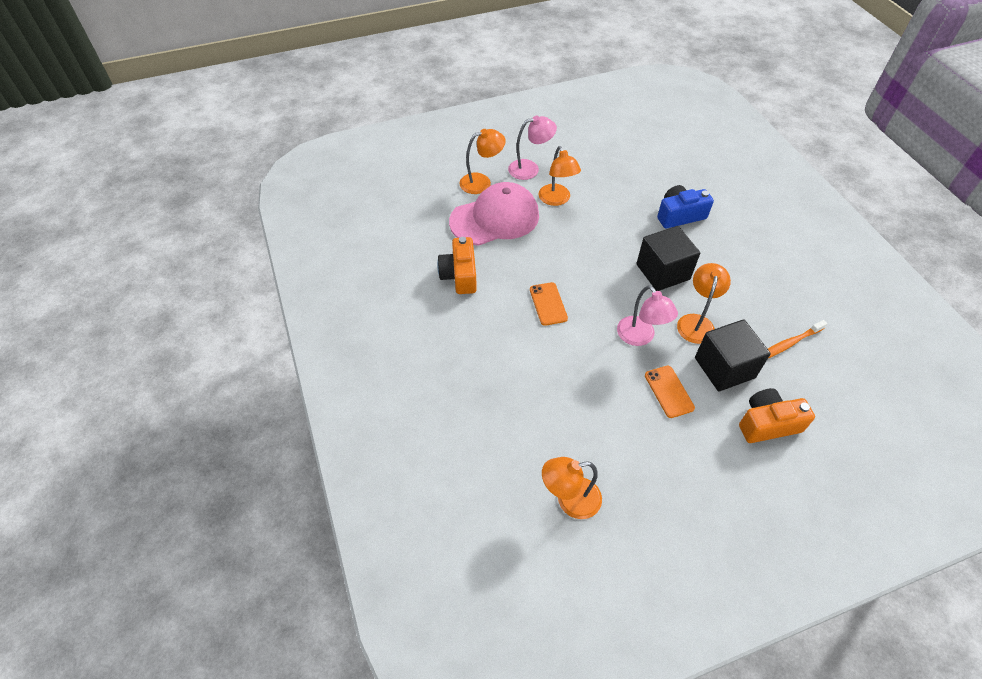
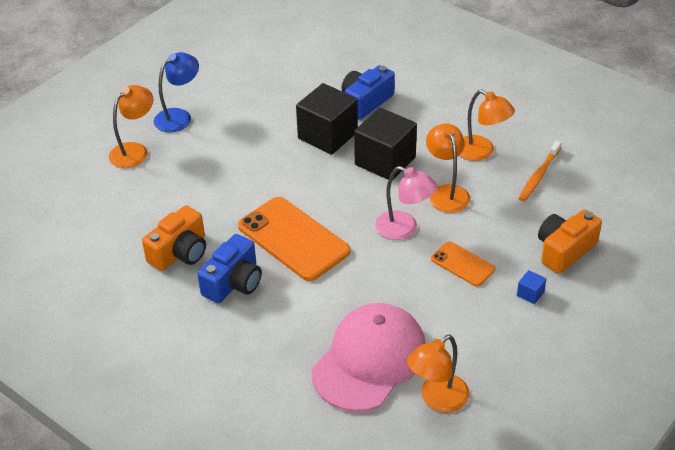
camera: 30 degrees left, 10 degrees down
(460, 275) = (180, 252): orange camera -> orange camera turned 105 degrees counterclockwise
(481, 318) = (233, 282): none -> blue camera
(495, 218) = (177, 181): pink cap -> pink cap (369, 360)
(530, 168) = (179, 116): pink lamp -> blue lamp
(548, 304) = (293, 239): orange phone -> orange phone, size x1.89
(557, 200) = (230, 136): orange lamp -> orange lamp (481, 152)
(710, 448) = (530, 294): none -> blue cube
(724, 368) = (497, 221): black cube -> black cube (328, 135)

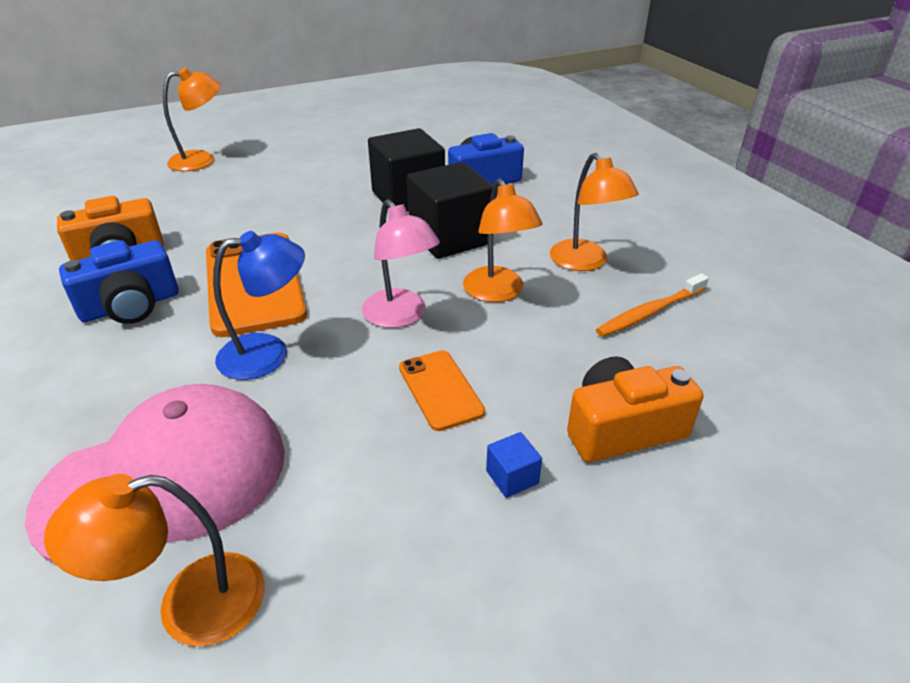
camera: 25 degrees right, 5 degrees down
(179, 116) = (277, 146): blue lamp -> blue lamp (268, 353)
(446, 192) = (498, 293): orange lamp -> orange lamp turned 150 degrees clockwise

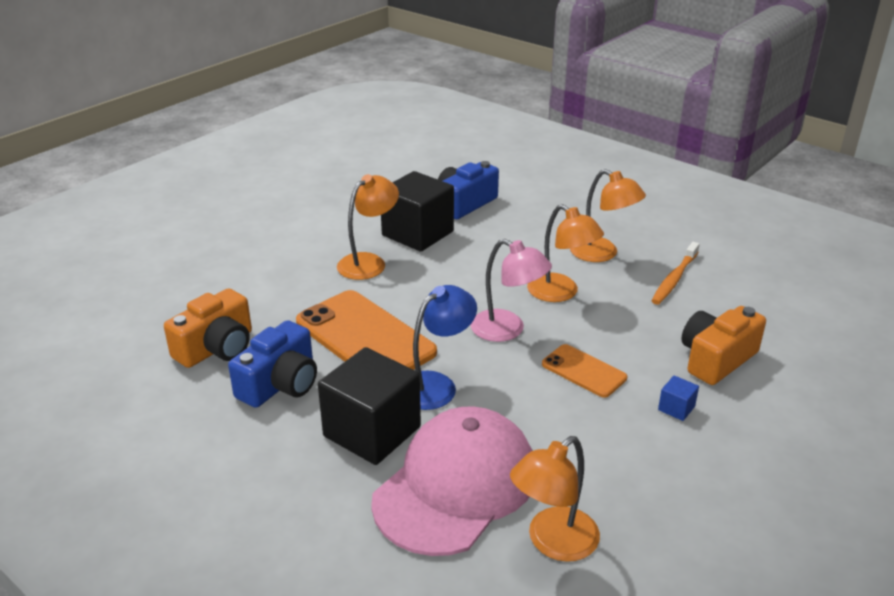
camera: 25 degrees left, 5 degrees down
(202, 160) = (185, 242): orange lamp -> orange lamp (369, 262)
(450, 237) = (485, 259): black cube -> black cube (372, 431)

